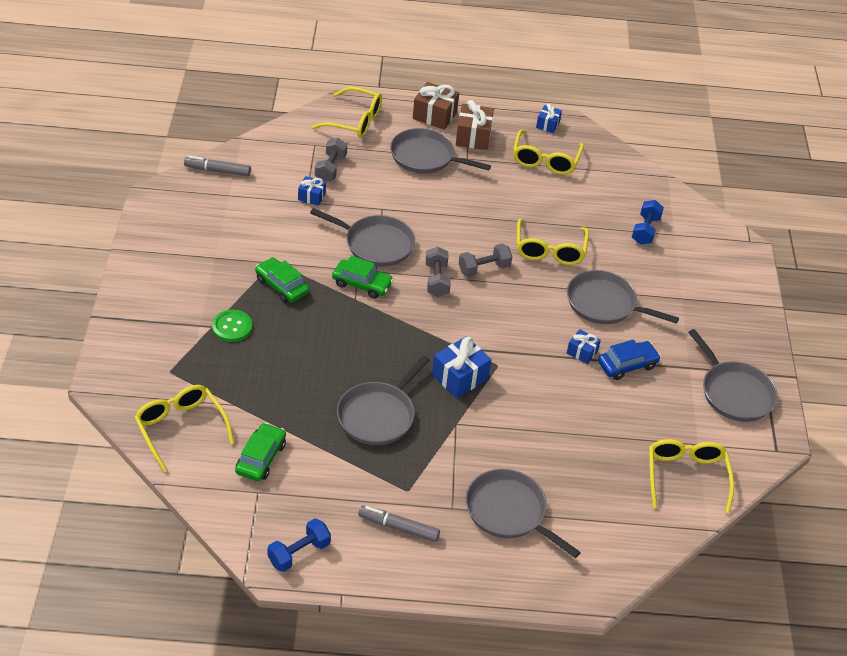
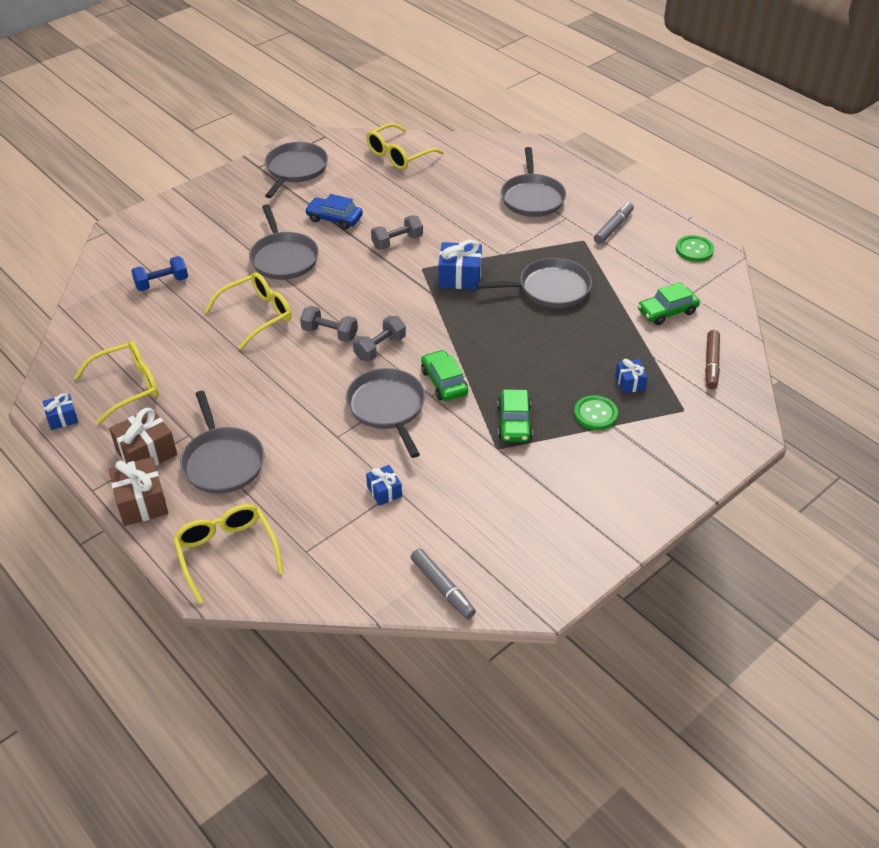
camera: 130 degrees left, 0 degrees up
(180, 428) = (711, 364): yellow glasses -> brown marker
(299, 553) = (694, 250): blue dumbbell -> green button
(330, 168) = (327, 511): grey dumbbell -> grey dumbbell (397, 242)
(398, 527) = (613, 227): grey marker -> grey marker turned 120 degrees counterclockwise
(582, 352) = (351, 242): blue gift -> blue gift (630, 382)

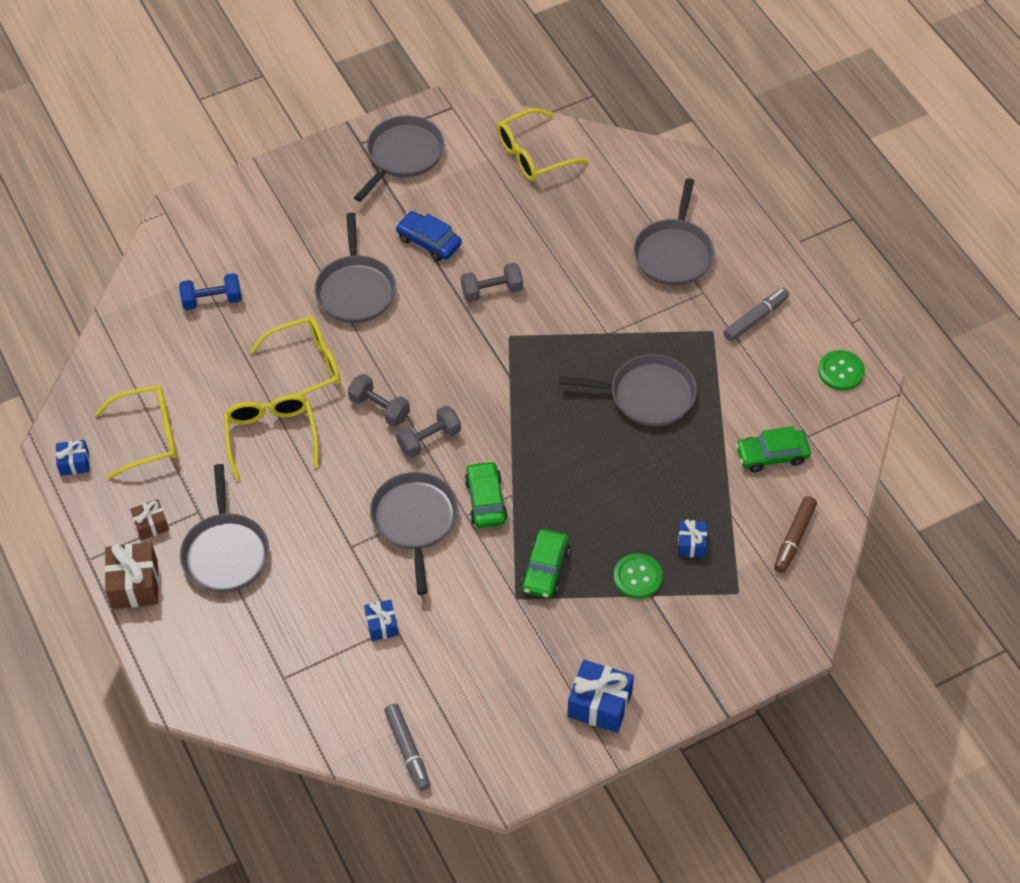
camera: 15 degrees right, 10 degrees up
(146, 453) = (151, 525): brown gift -> brown gift, size x0.59
(226, 552) = (206, 662): yellow glasses -> yellow glasses (271, 436)
(460, 277) = (548, 357): blue gift -> blue gift (599, 704)

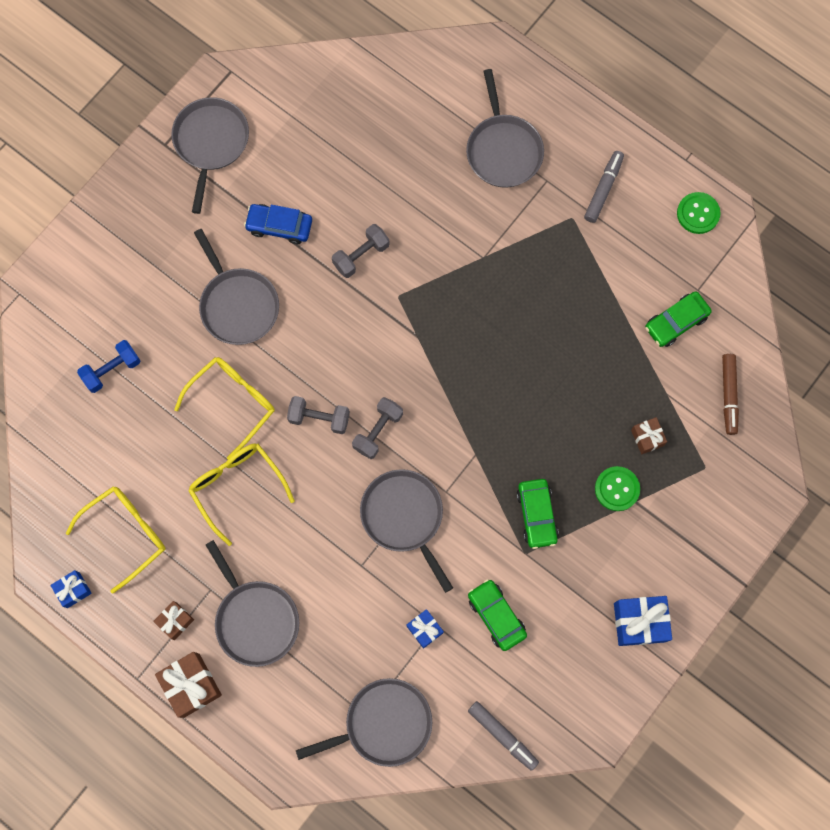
camera: 25 degrees left, 20 degrees up
(485, 500) = (455, 470): green car -> green car (496, 616)
(533, 155) = (329, 94): yellow glasses -> none
(647, 395) = (545, 306): grey pan -> grey pan (383, 724)
(691, 544) = (647, 438): blue gift -> brown gift

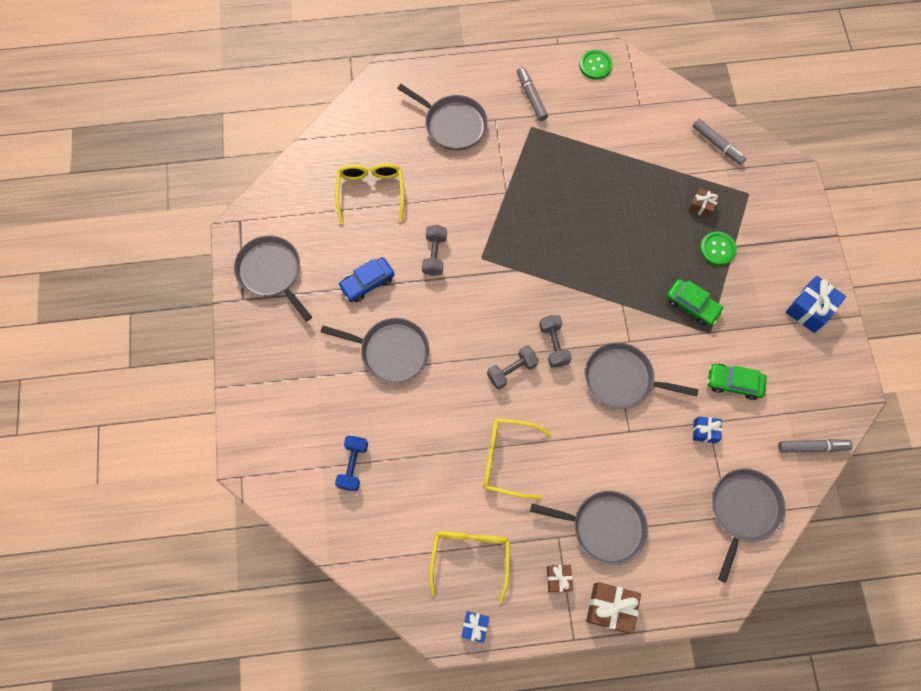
camera: 45 degrees left, 5 degrees down
(233, 402) = (450, 411): yellow glasses -> yellow glasses (371, 191)
(676, 322) = (648, 132): green car -> none
(728, 395) = (717, 144): brown marker -> grey marker

